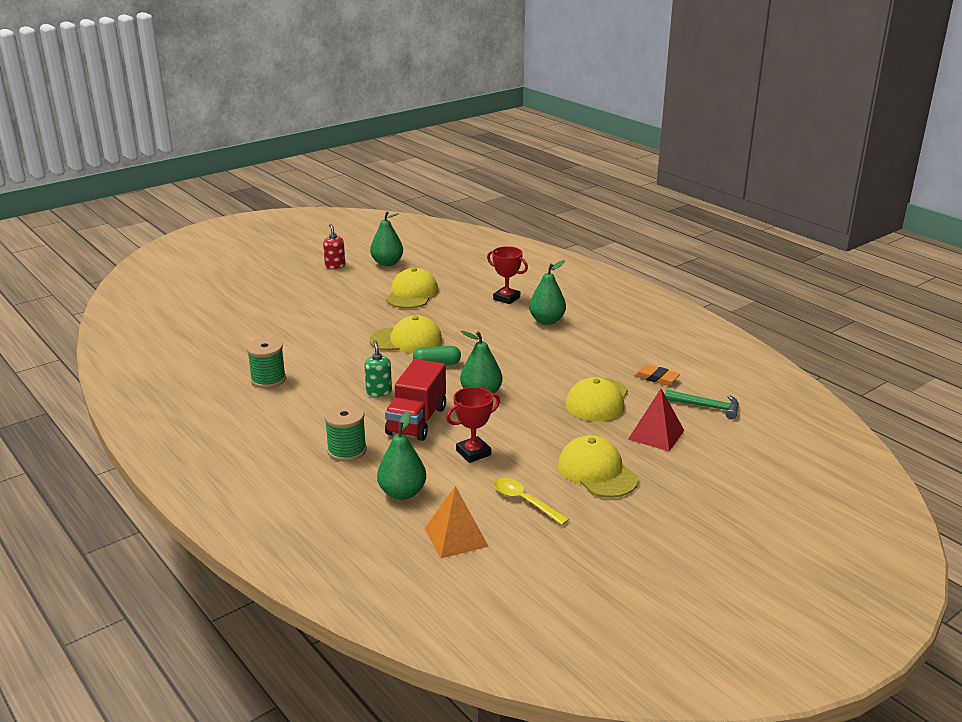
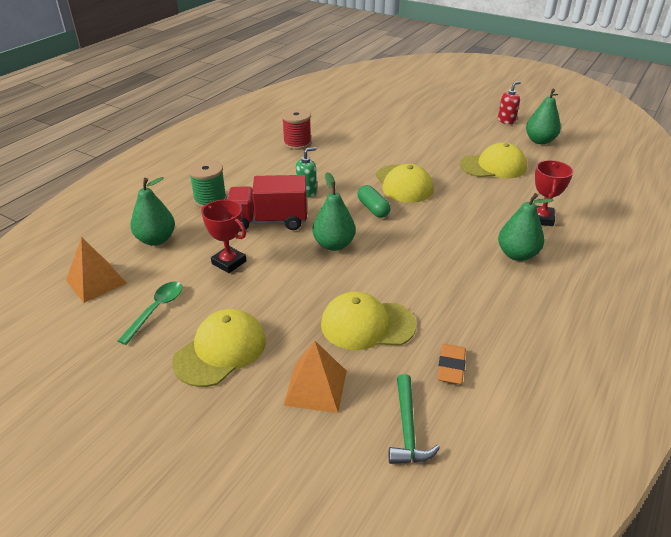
camera: 70 degrees right, 10 degrees up
(268, 379) = (297, 143): green spool -> red spool
(524, 501) = (156, 310): yellow spoon -> green spoon
(656, 434) = (315, 387): red pyramid -> orange pyramid

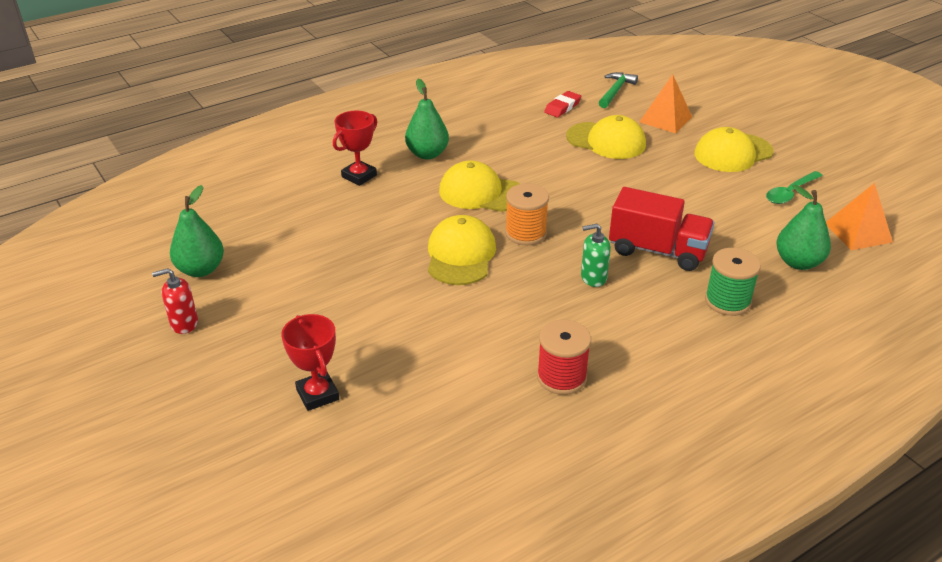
camera: 155 degrees left, 0 degrees up
(229, 262) = (715, 216): red trophy -> red trophy (317, 394)
(334, 244) = (596, 206): green pear -> none
(373, 208) = (525, 233): green capsule -> orange spool
(451, 367) = (562, 107): orange eraser -> red eraser
(493, 166) = (320, 248): yellow cap -> yellow cap (481, 193)

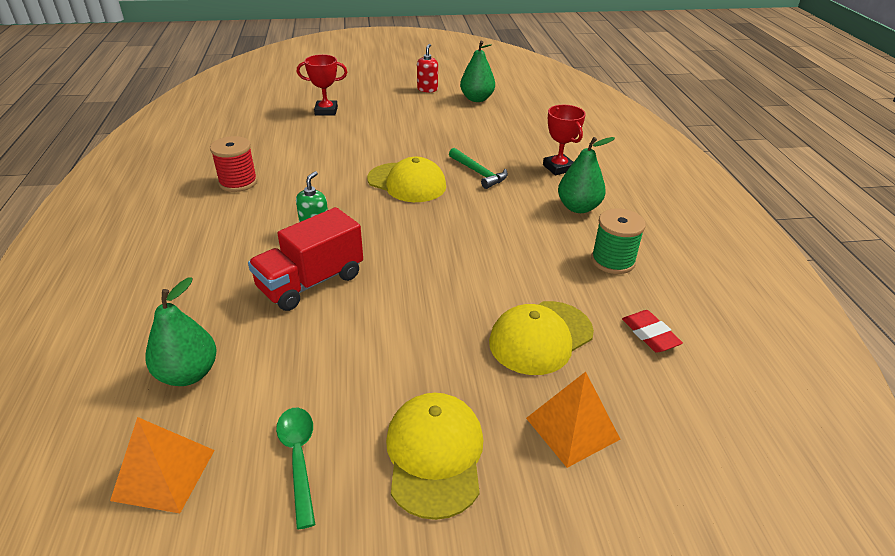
camera: 115 degrees right, 0 degrees up
(481, 193) = (489, 217): yellow cap -> none
(525, 233) = (407, 220): orange spool -> none
(615, 91) = (687, 412): green hammer -> green hammer (478, 173)
(727, 301) = (205, 291): green spool -> green spool (613, 261)

